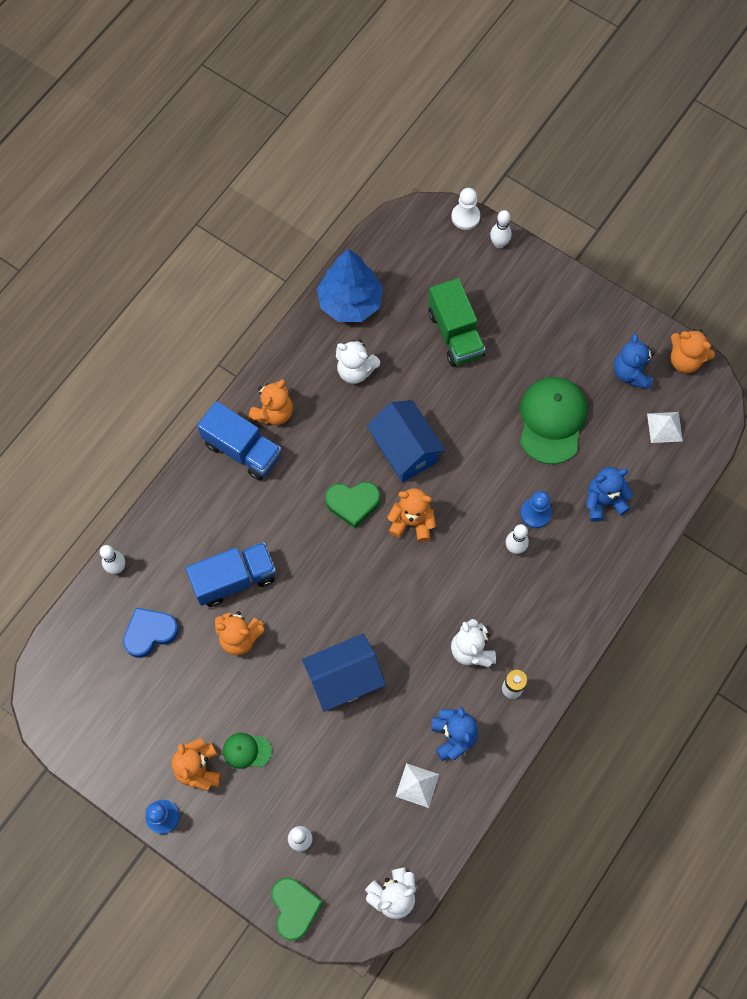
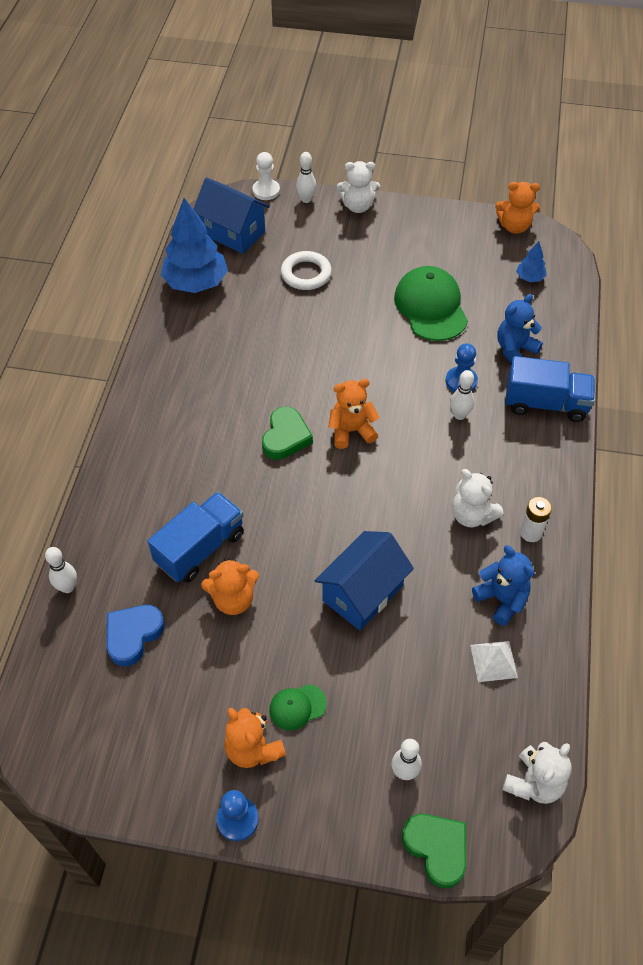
camera: 25 degrees left, 15 degrees down
(242, 450) = (152, 433): blue truck -> blue truck (545, 404)
(273, 412) = (167, 392): orange teddy bear -> none
(353, 503) = (286, 437): green heart -> green heart turned 45 degrees counterclockwise
(355, 370) = (229, 331): white teddy bear -> white teddy bear (358, 206)
(405, 450) = (311, 376): blue house -> blue house (233, 233)
(455, 334) = (306, 274): green truck -> white ring
(631, 373) = (476, 250): blue teddy bear -> none
(664, 427) = (529, 278): white pyramid -> blue tree

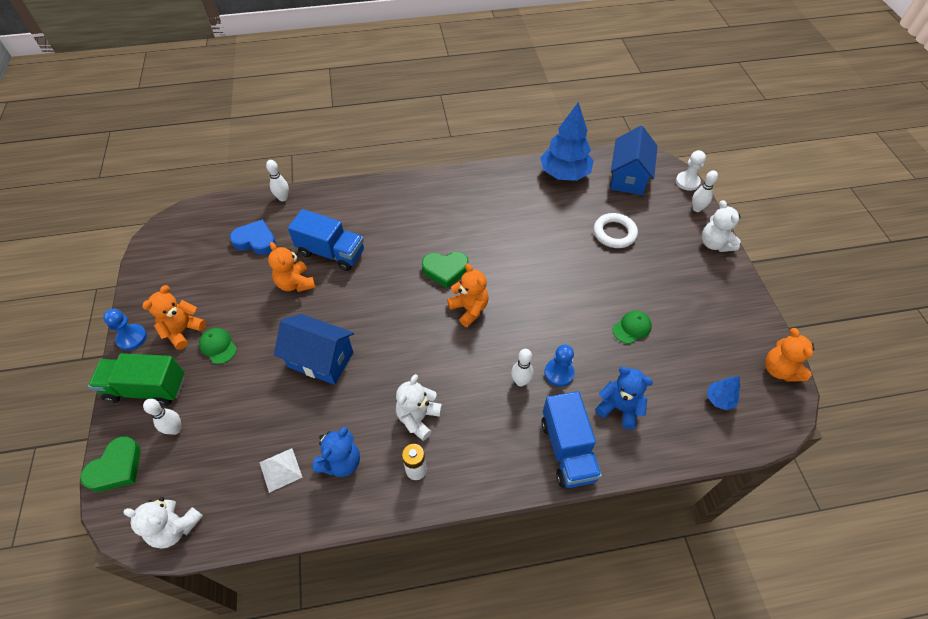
camera: 70 degrees right, 0 degrees up
(330, 804) = (147, 388): none -> green truck
(431, 307) = (632, 328): green cap -> green cap, size x0.49

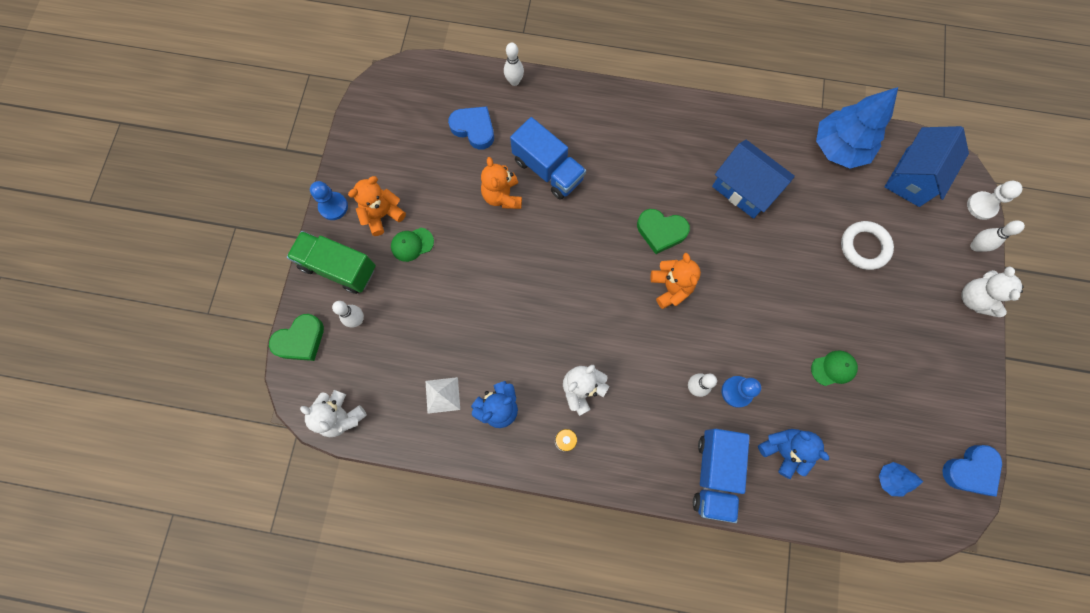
camera: 20 degrees right, 20 degrees up
(218, 346) = (412, 244): green cap -> green cap turned 90 degrees counterclockwise
(320, 359) = (506, 293): blue house -> blue house (744, 189)
(779, 370) = (970, 470): orange teddy bear -> blue heart

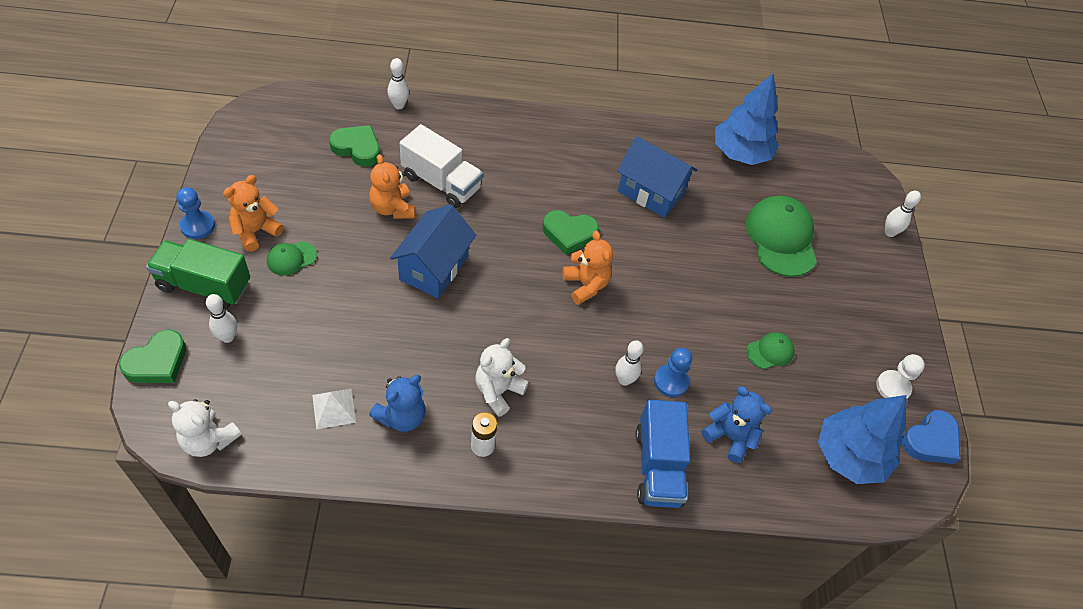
camera: 15 degrees left, 20 degrees down
(474, 129) = (357, 148): blue heart -> green heart
(548, 170) = (441, 182): blue truck -> white truck
(864, 247) = (781, 238): white ring -> green cap
(890, 479) = (849, 456): blue tree -> blue tree, size x2.18
(912, 177) = (817, 176): blue house -> blue house (434, 268)
(974, 299) = (898, 279): white teddy bear -> none
(981, 206) = (888, 198): white pawn -> white pawn (893, 387)

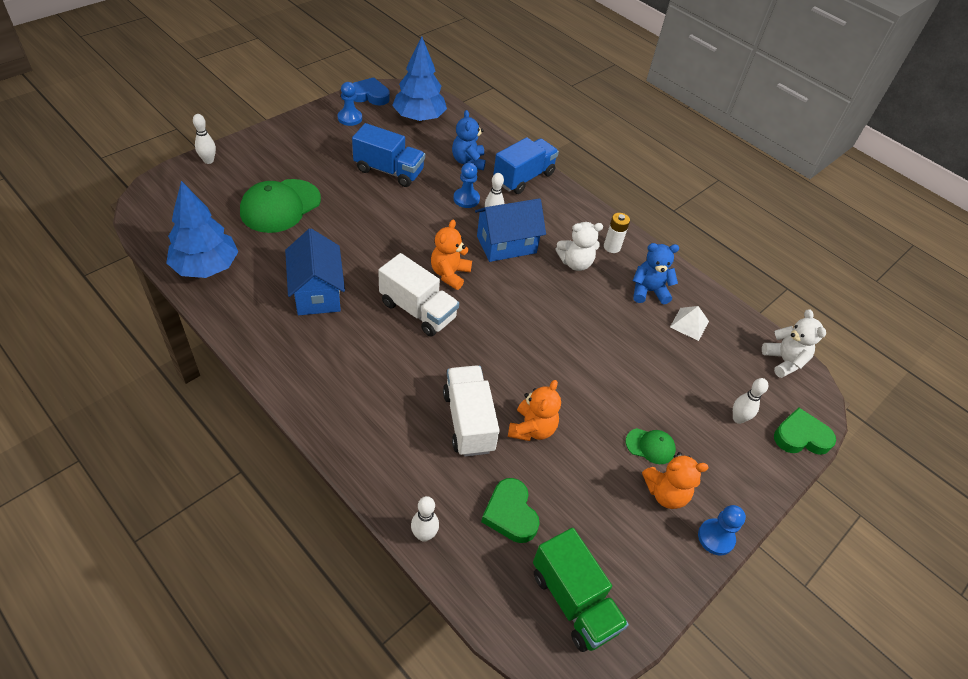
camera: 135 degrees left, 5 degrees down
(204, 285) = (736, 473): green truck -> green truck (573, 601)
(434, 268) = (544, 359): blue house -> blue house (506, 244)
(569, 234) = (417, 310): green heart -> white truck
(770, 352) = (389, 171): green cap -> blue truck
(893, 387) = (350, 118): white pawn -> blue pawn

